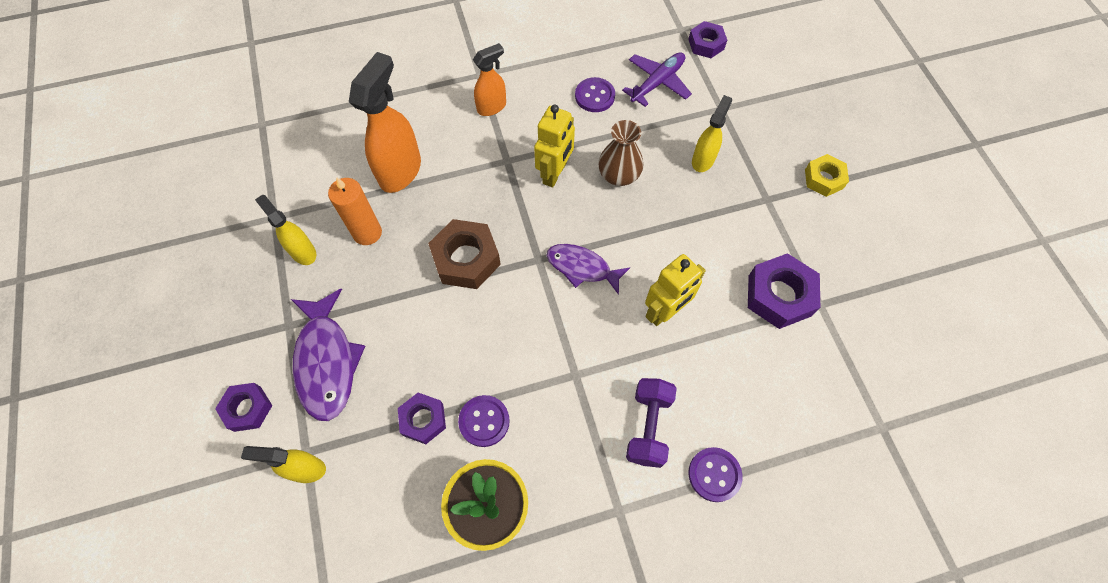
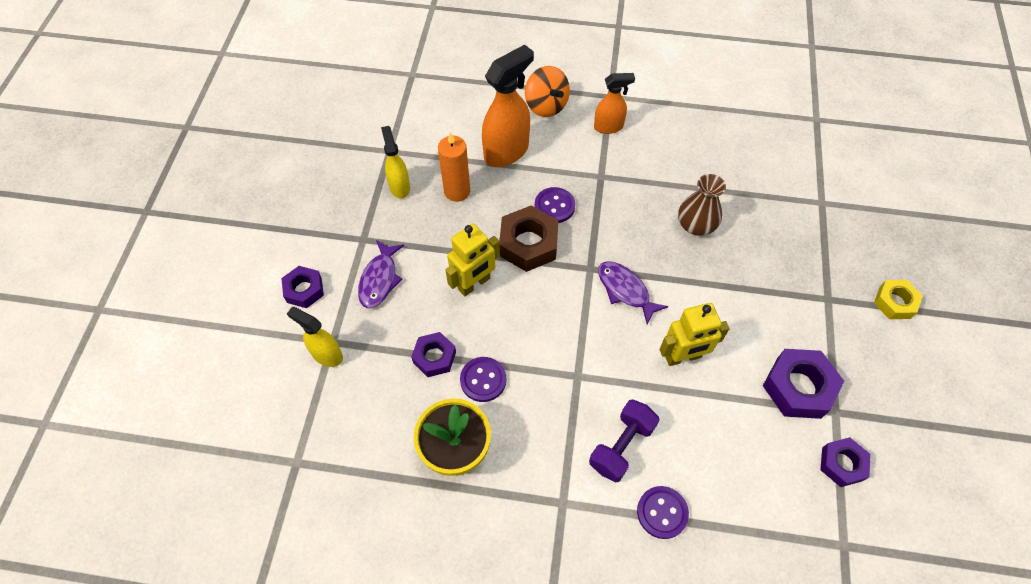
camera: 25 degrees right, 5 degrees down
(327, 362) = (379, 279): purple fish -> purple fish, size x0.65
(419, 107) = (546, 105): none -> orange spinning top
(555, 173) = (638, 202): yellow robot -> yellow robot (474, 284)
(594, 96) = (705, 150): purple button -> purple button (554, 206)
(657, 83) = (770, 158): purple plane -> none
(703, 160) = (782, 241): yellow spray bottle -> none
(706, 44) = (834, 140): purple nut -> purple nut (842, 464)

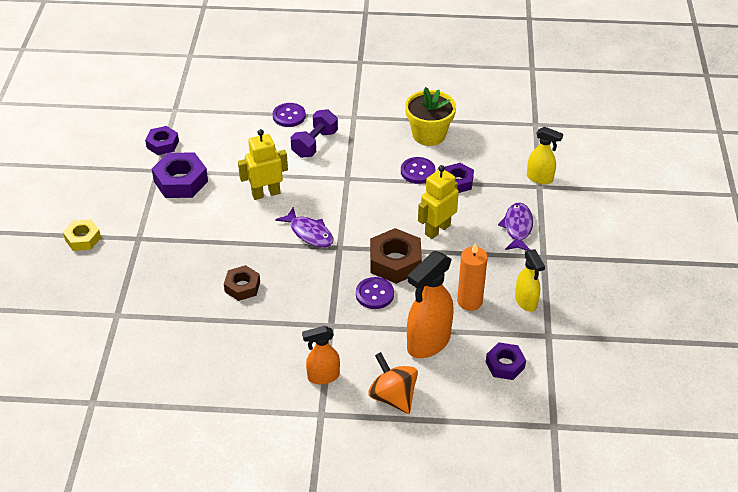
camera: 175 degrees right, 15 degrees down
(304, 290) = (577, 217): purple nut -> purple nut (505, 365)
(696, 225) = (242, 287): brown vase -> brown nut

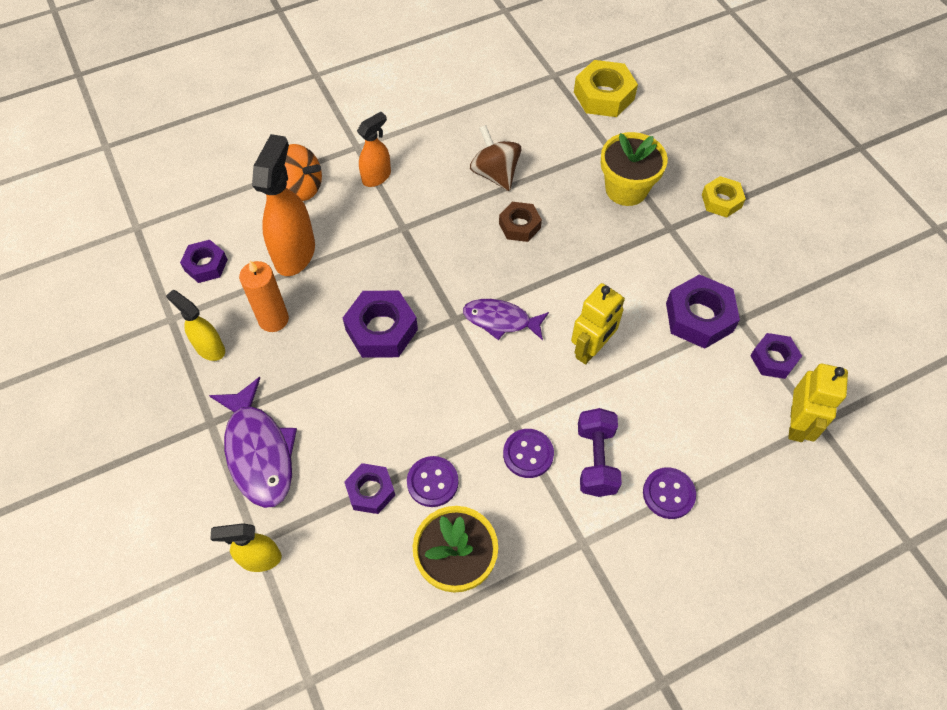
camera: 150 degrees right, 15 degrees up
(72, 360) = (604, 96): none -> yellow nut
(139, 277) = (626, 189): none -> yellow flower pot
(225, 334) = (495, 174): none -> brown spinning top
(374, 294) = (380, 280): purple button -> purple button (528, 454)
(395, 262) = (381, 330): brown nut -> purple nut
(437, 229) = (357, 398): yellow robot -> yellow robot (797, 424)
(517, 227) = (259, 451): purple fish -> purple fish, size x1.54

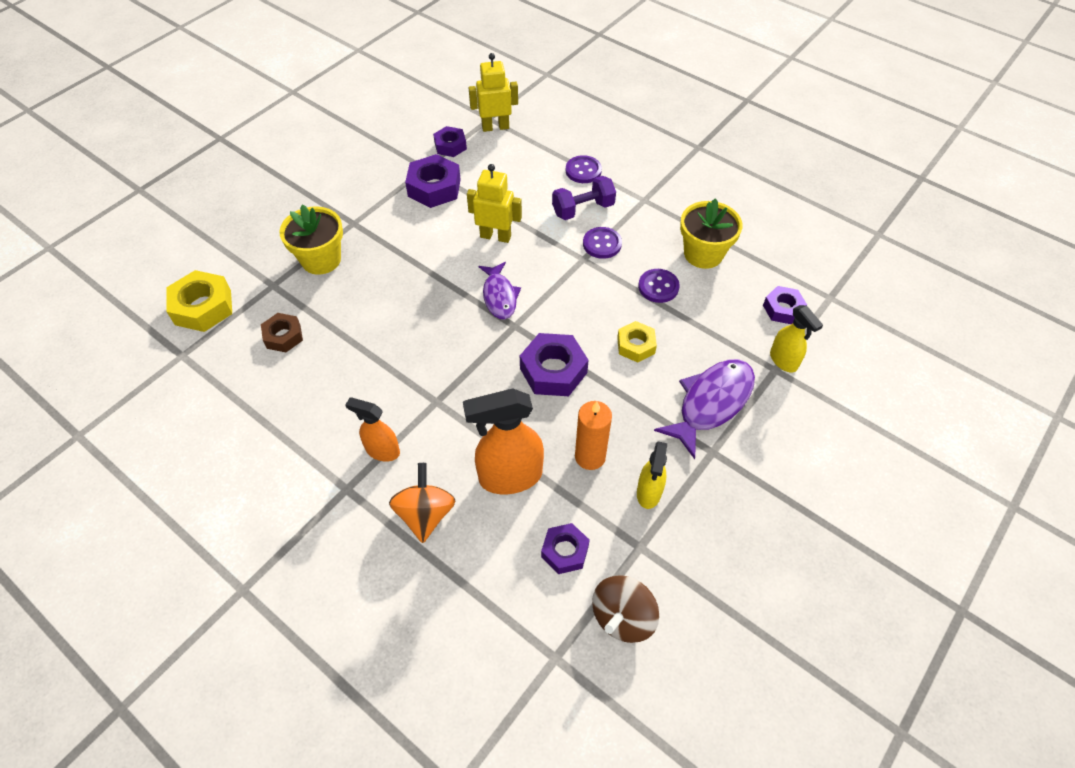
camera: 115 degrees left, 5 degrees down
(370, 491) = (690, 319): purple nut -> purple nut (782, 309)
(495, 174) = (339, 355): brown spinning top -> brown spinning top (622, 617)
(519, 226) = (394, 317): brown nut -> brown nut (283, 336)
(721, 201) = (310, 200): yellow nut -> yellow nut (635, 345)

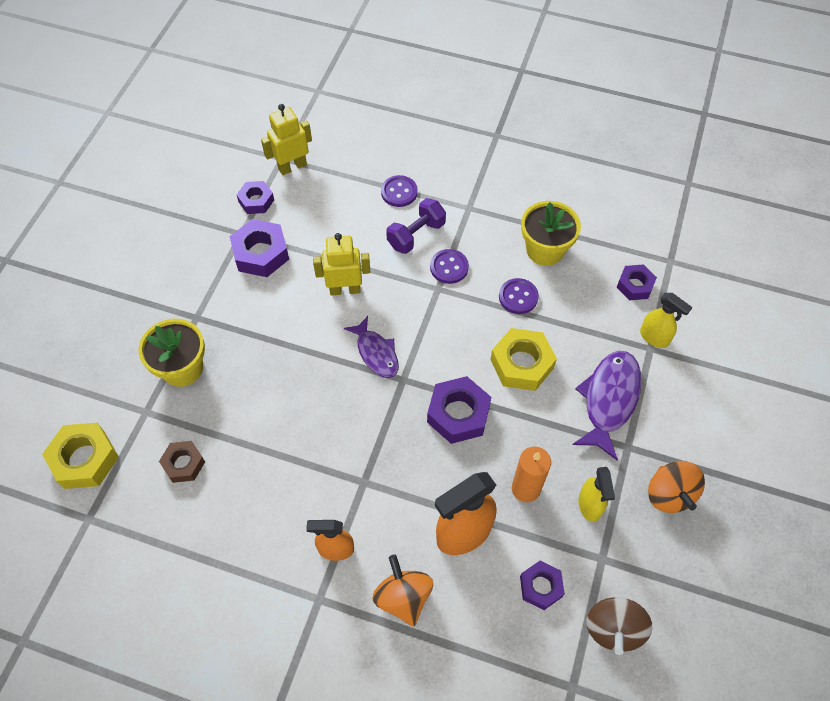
camera: 20 degrees left, 5 degrees up
(635, 345) = (521, 364): yellow nut -> yellow nut, size x1.59
(738, 510) = (669, 494): none -> orange spinning top

